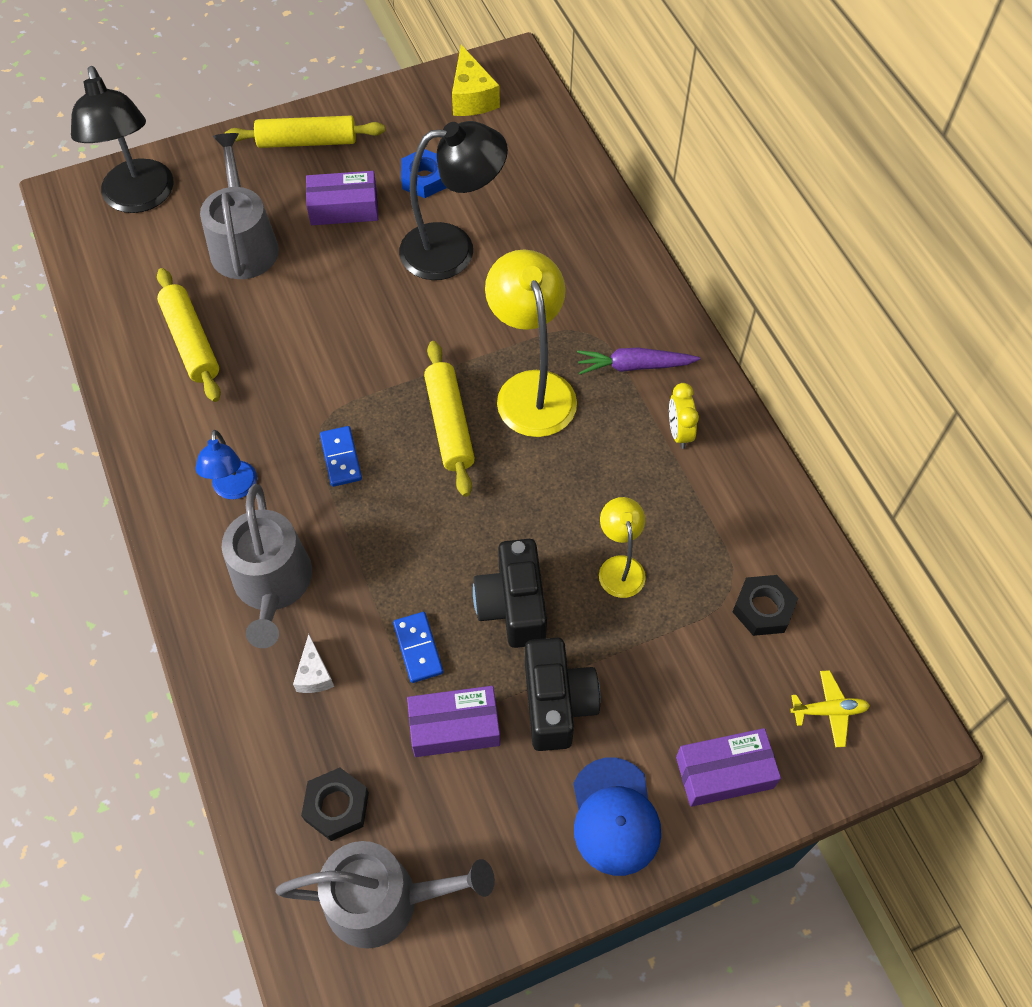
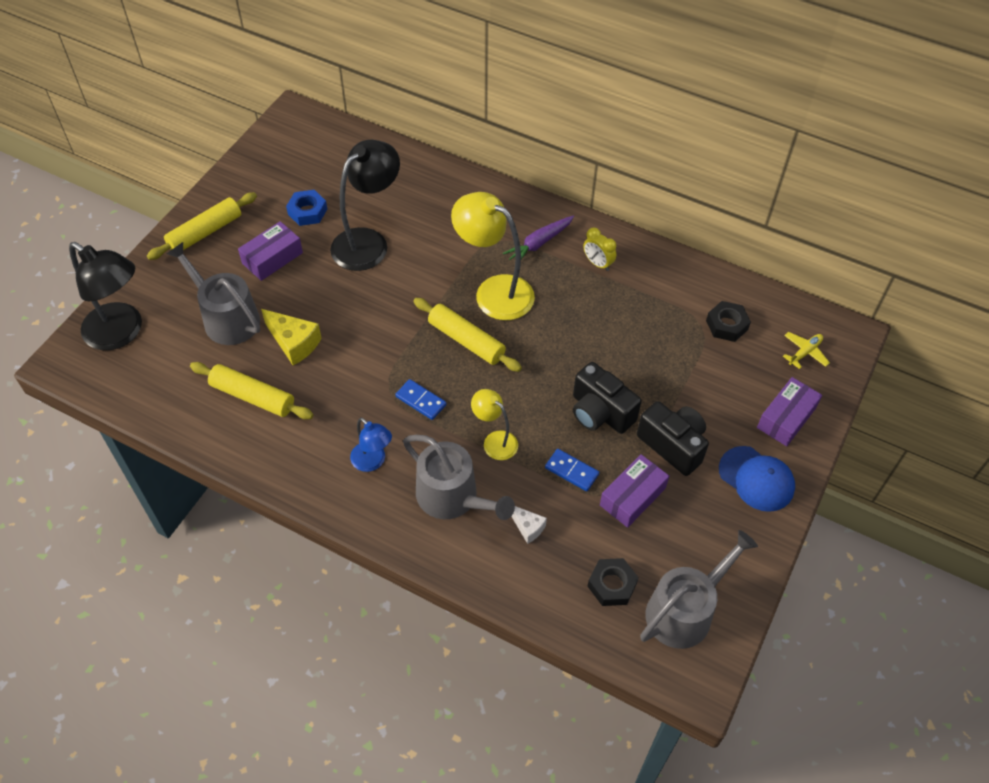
camera: 40 degrees left, 5 degrees down
(472, 97) = (289, 147): yellow cheese -> yellow cheese (294, 343)
(619, 567) = (636, 353): yellow lamp -> yellow lamp (495, 441)

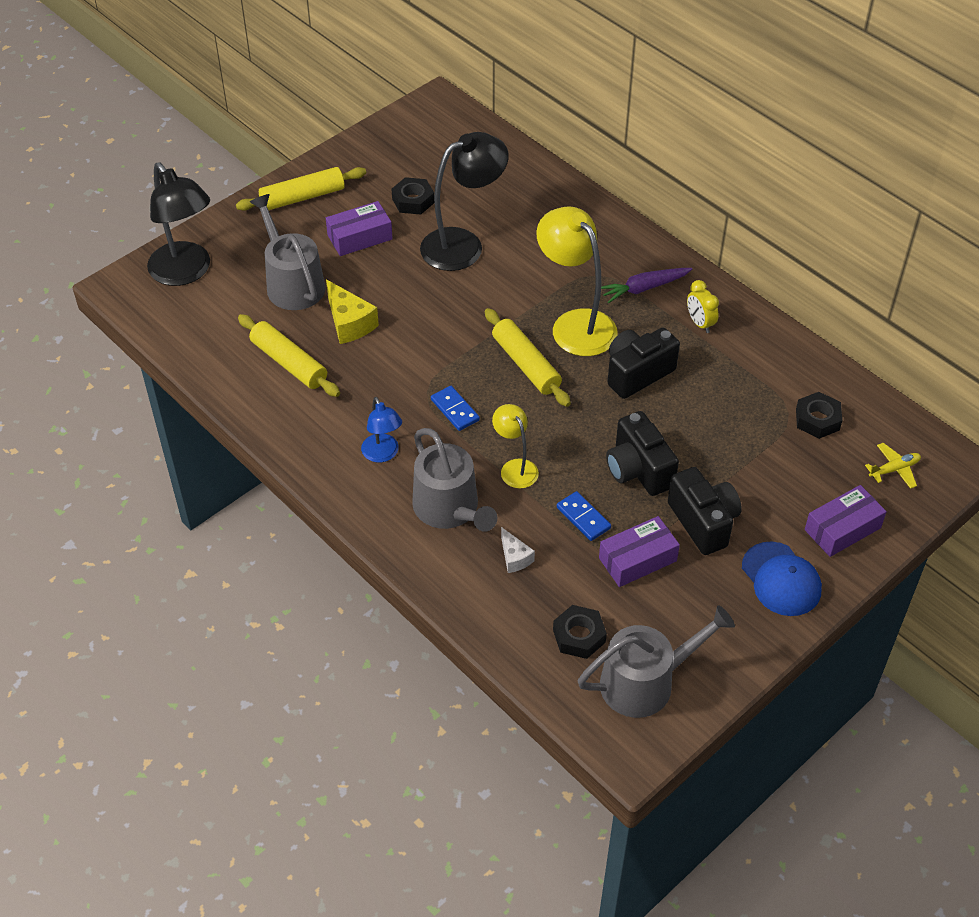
camera: 20 degrees right, 5 degrees down
(307, 211) = (413, 201): blue nut -> black nut
(564, 323) = (637, 373): none -> black camera

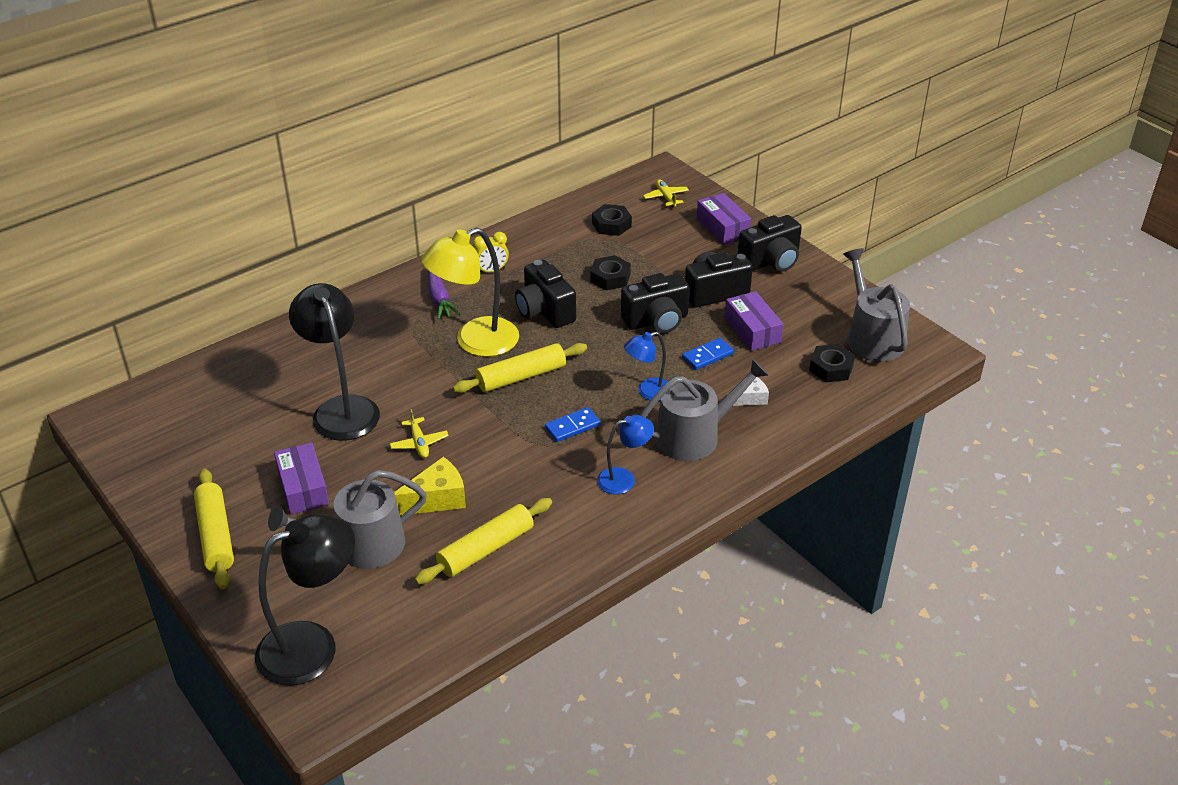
camera: 85 degrees left, 10 degrees down
(413, 201) = (258, 443): black nut -> black nut (610, 278)
(421, 302) = (419, 443): none -> yellow plane
(515, 467) = (648, 392): yellow lamp -> blue lamp
(781, 579) = (770, 261): blue cap -> black camera

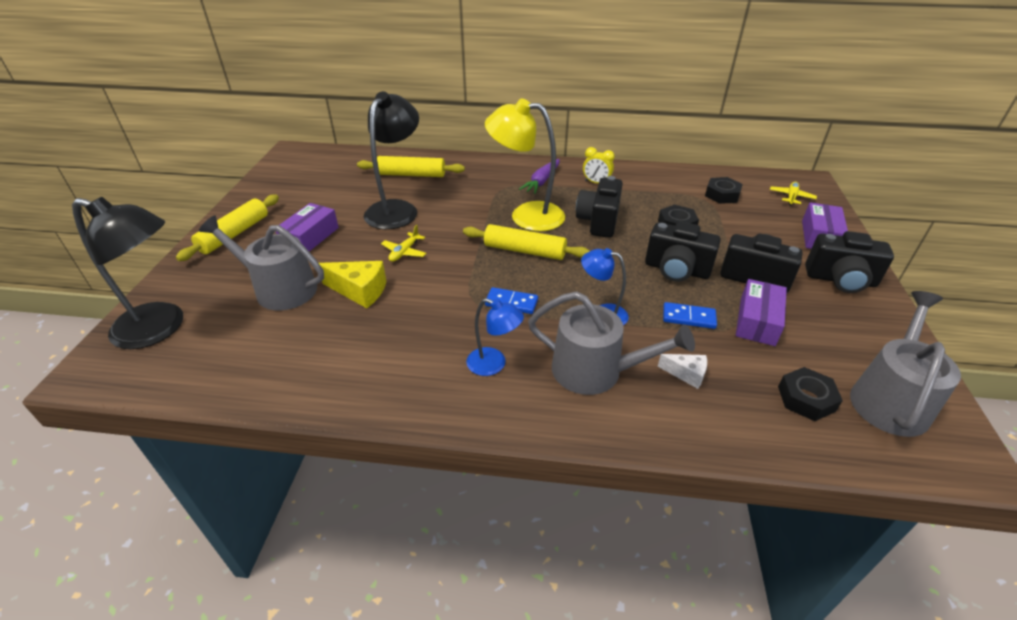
camera: 45 degrees right, 0 degrees up
(486, 549) = (334, 344): yellow rolling pin -> yellow rolling pin (411, 175)

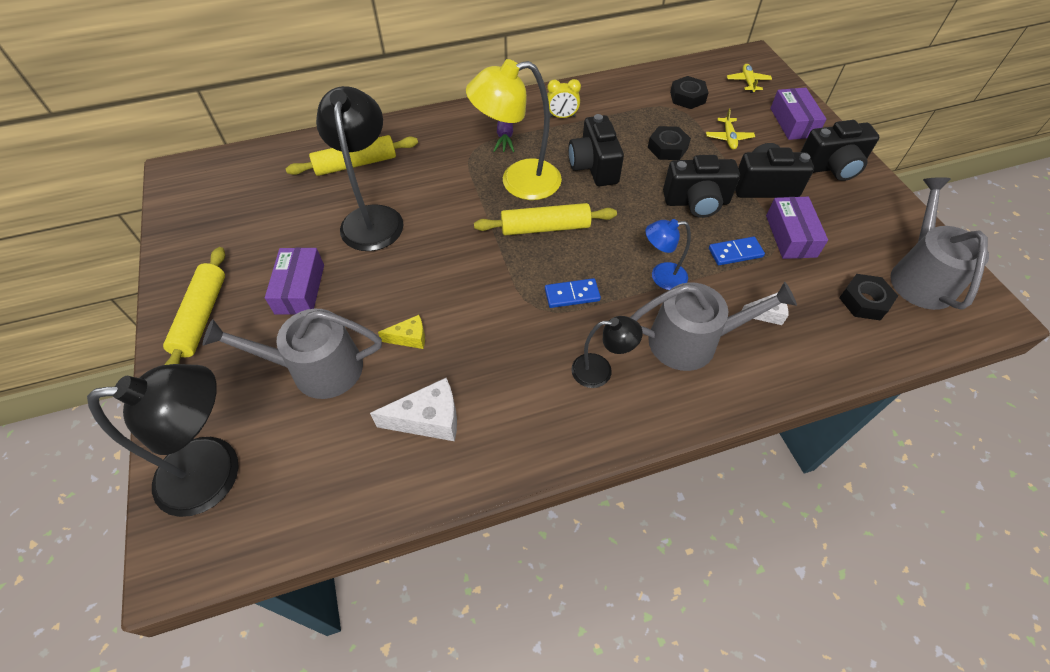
camera: 25 degrees left, 15 degrees up
(328, 349) = (429, 419): none -> white cheese
(360, 291) = (409, 338): yellow cheese -> yellow cheese, size x0.60
(404, 252) = (422, 272): yellow plane -> yellow plane (728, 138)
(494, 364) = (600, 370): blue lamp -> black lamp

